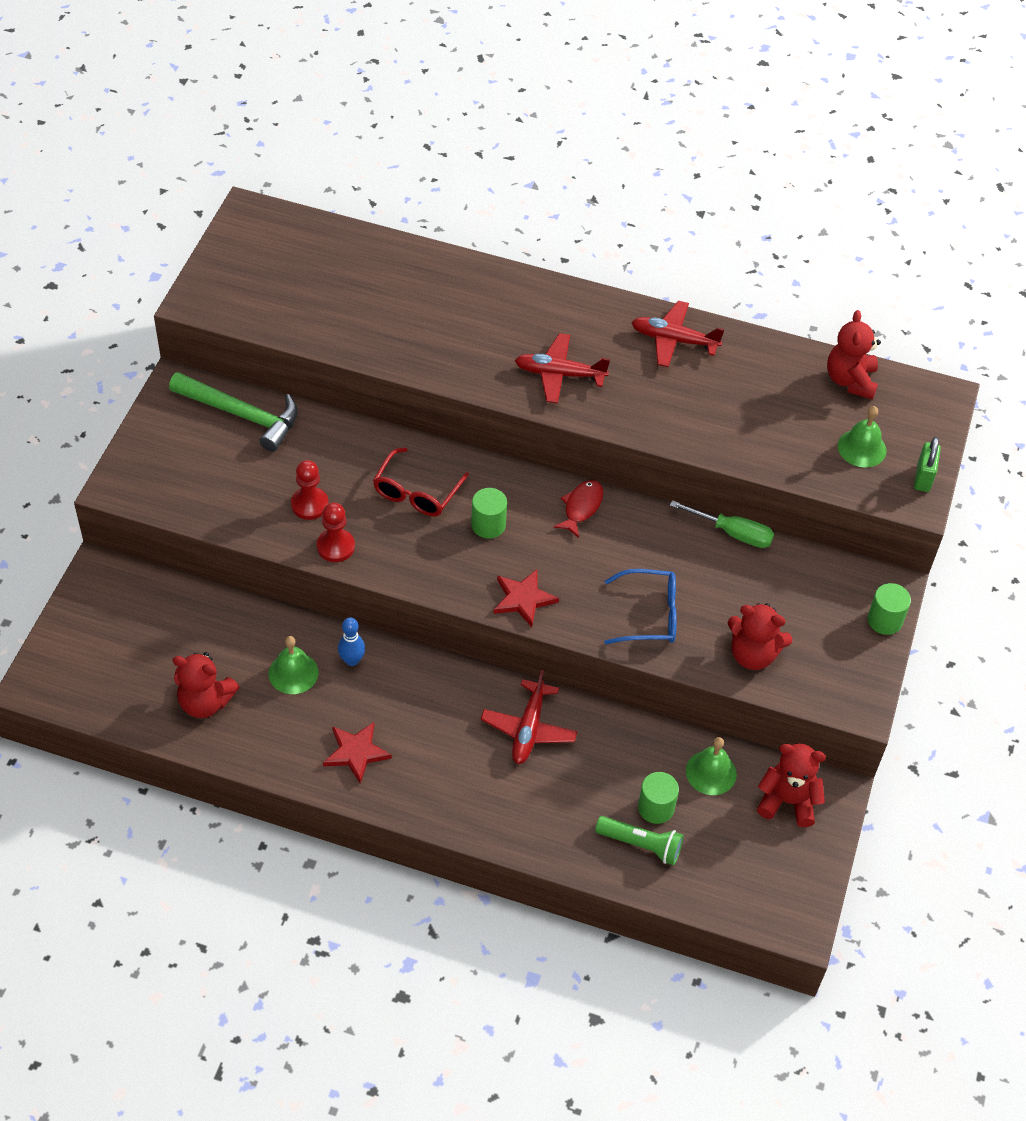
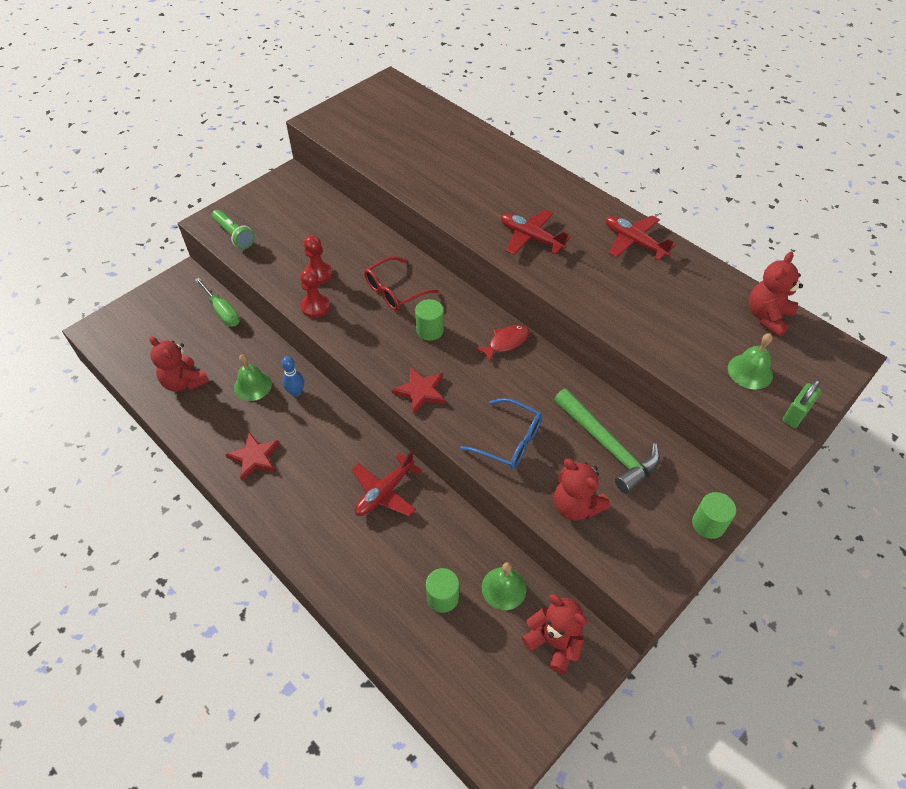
camera: 30 degrees right, 0 degrees up
(241, 414) = (316, 205): green hammer -> green hammer (607, 446)
(641, 845) = (412, 622): green flashlight -> green flashlight (234, 235)
(732, 533) = (613, 404): green screwdriver -> green screwdriver (222, 311)

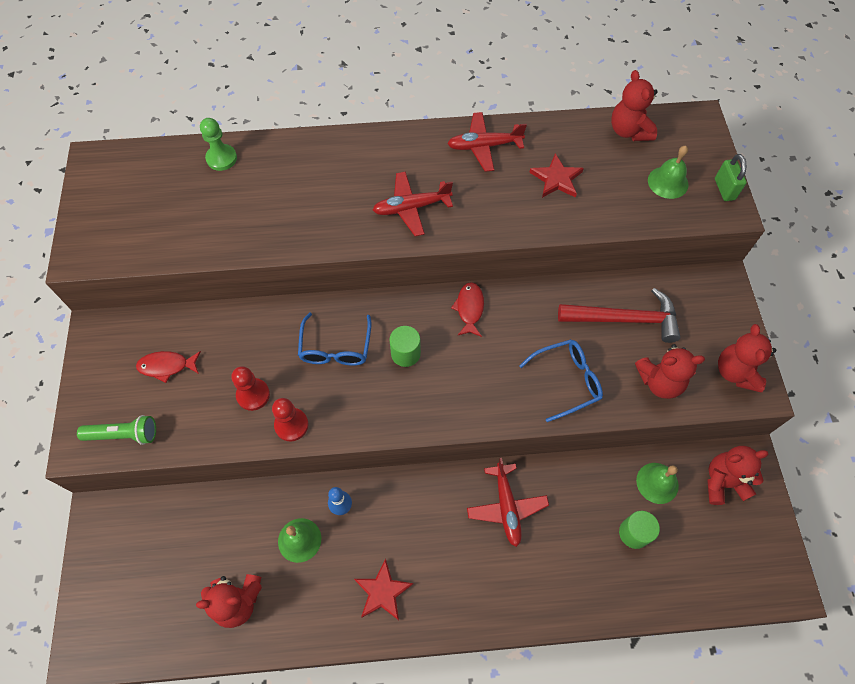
camera: 50 degrees left, 10 degrees up
(222, 311) = (181, 509): green screwdriver -> none
(298, 222) = (167, 366): none -> red fish
(394, 291) = (335, 348): red glasses -> blue glasses
(421, 391) = (464, 408): red star -> red star (556, 179)
(456, 129) = (221, 158): none -> green pawn
(607, 446) = (624, 319): green hammer -> red hammer
(647, 559) = (736, 372): none -> red teddy bear
(708, 524) = (735, 311): green cylinder -> none

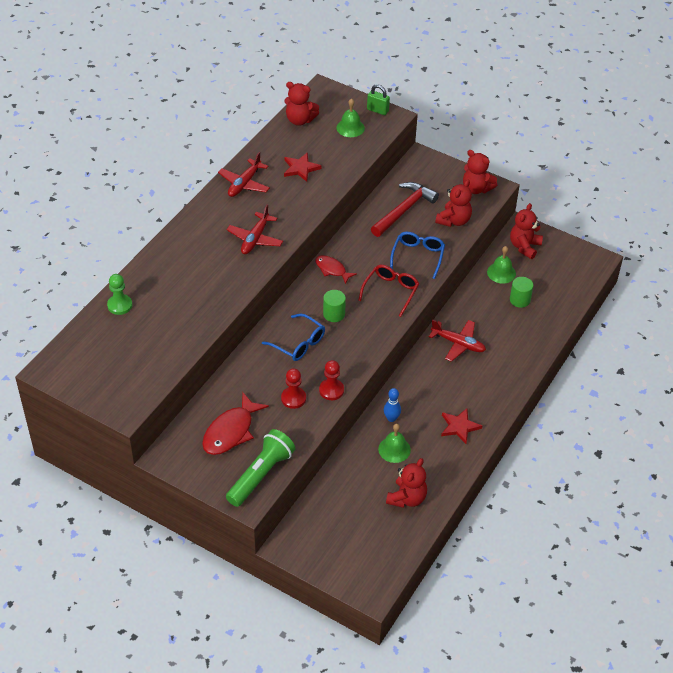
camera: 55 degrees left, 15 degrees down
(124, 435) = (261, 475): green flashlight -> green flashlight, size x1.52
(167, 366) = (231, 431): red fish -> red fish, size x1.66
(488, 388) = (391, 291): none -> red glasses

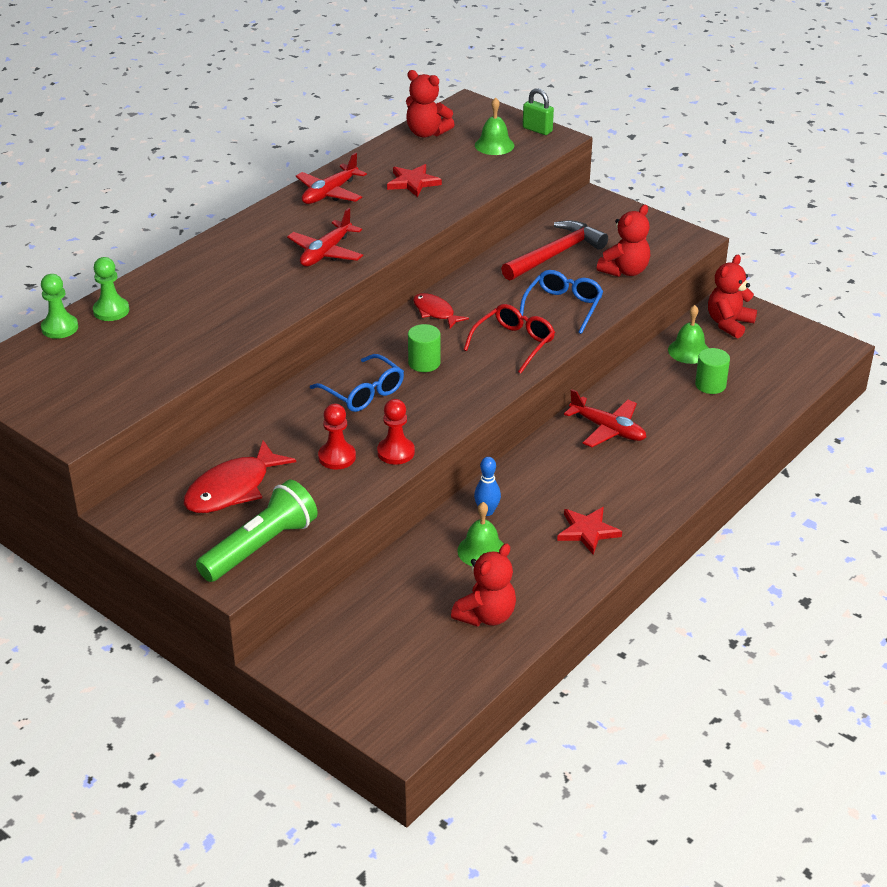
camera: 10 degrees right, 10 degrees down
(88, 324) = (60, 328): none -> green pawn
(476, 188) = (665, 238): red teddy bear -> none

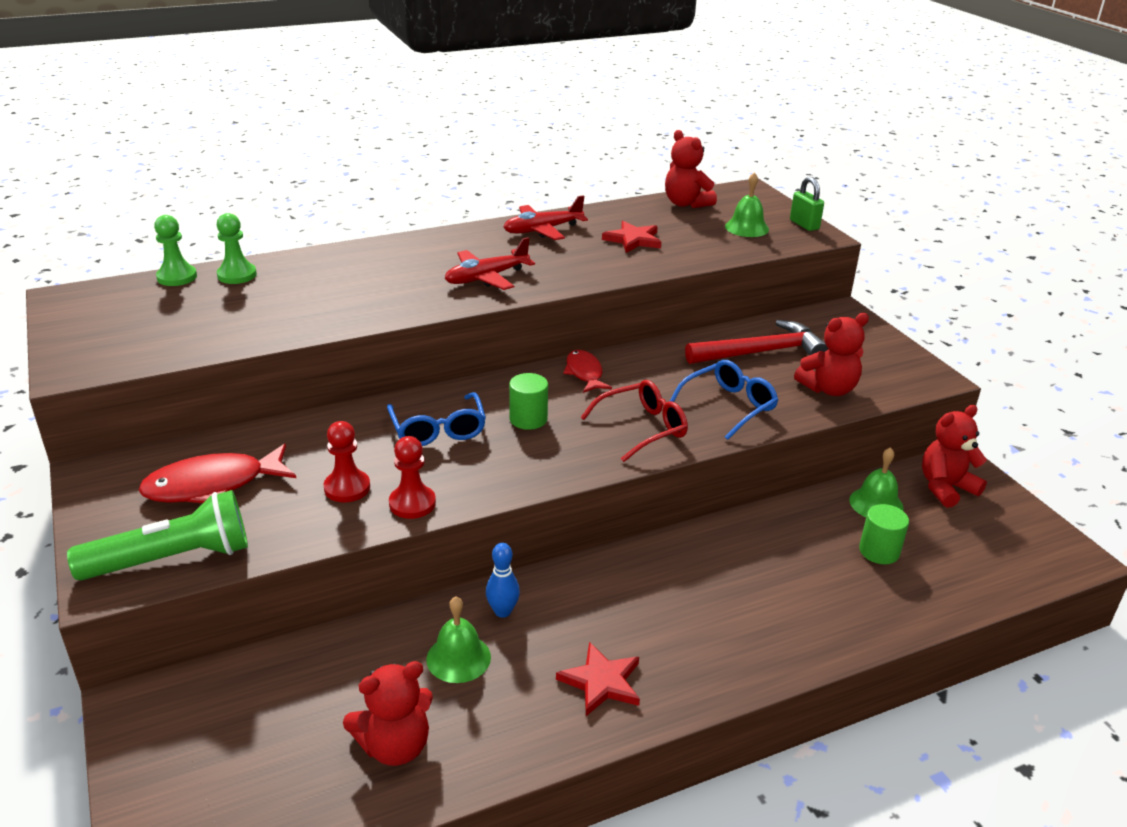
camera: 25 degrees right, 5 degrees down
(608, 429) = (716, 563): red plane -> none

